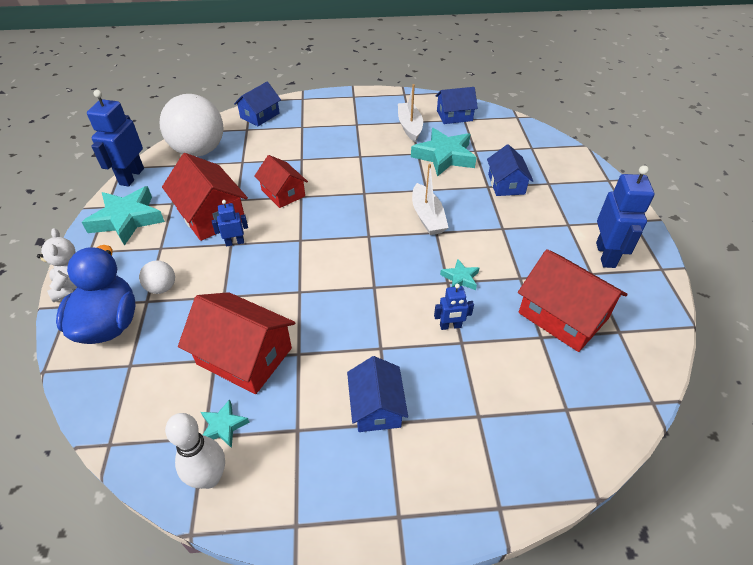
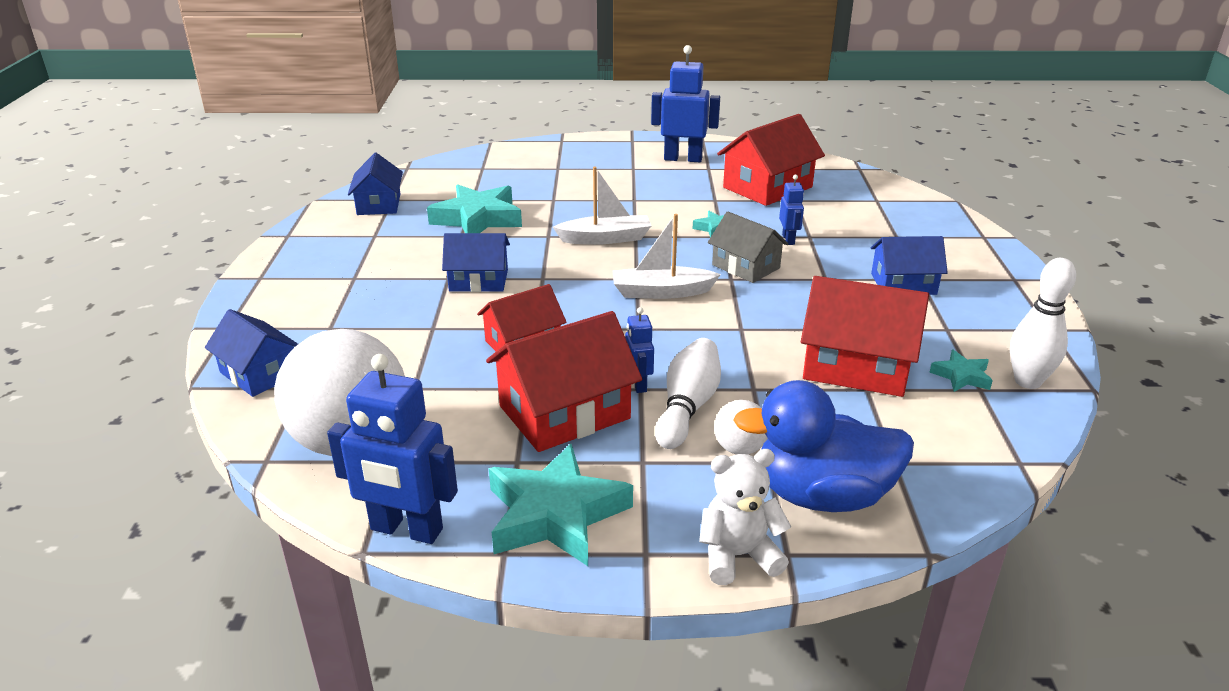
camera: 85 degrees left, 15 degrees down
(207, 264) = (687, 407): none -> white bowling pin
(244, 356) = (856, 366): red house -> red house turned 75 degrees clockwise
(394, 296) = (745, 266): none -> grey house
(409, 126) = (388, 237): white boat -> white boat (661, 292)
(506, 184) = (552, 189): blue house -> blue house (478, 280)

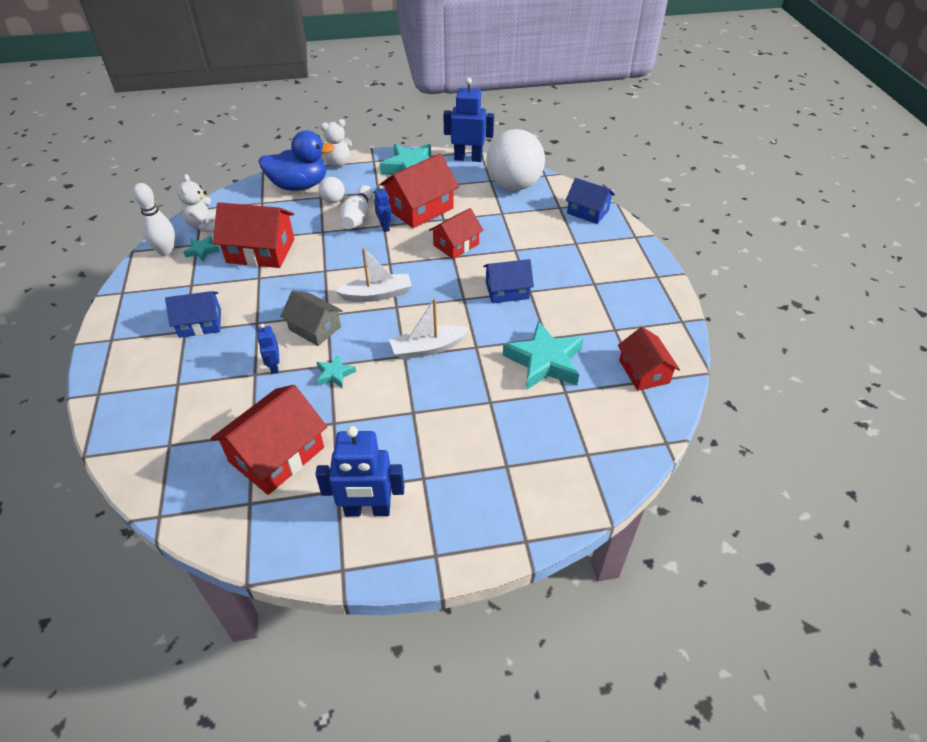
camera: 170 degrees right, 15 degrees up
(379, 204) = (644, 371): blue house -> red house
(987, 422) = (205, 225): none -> white teddy bear

